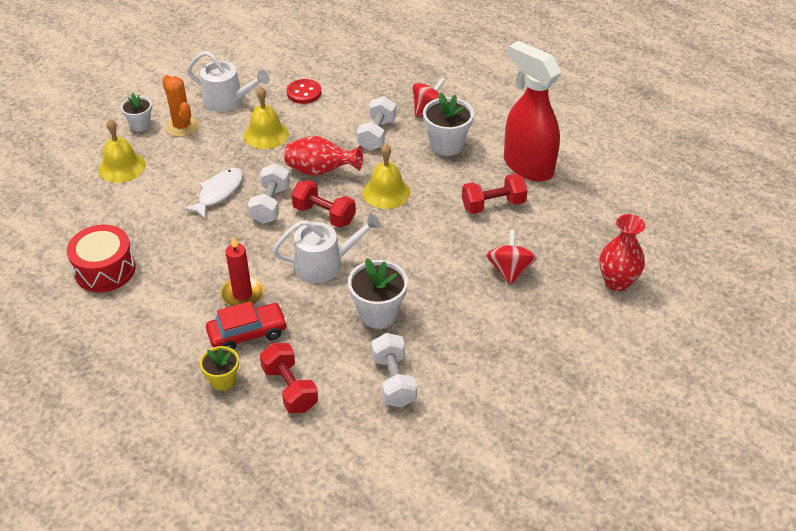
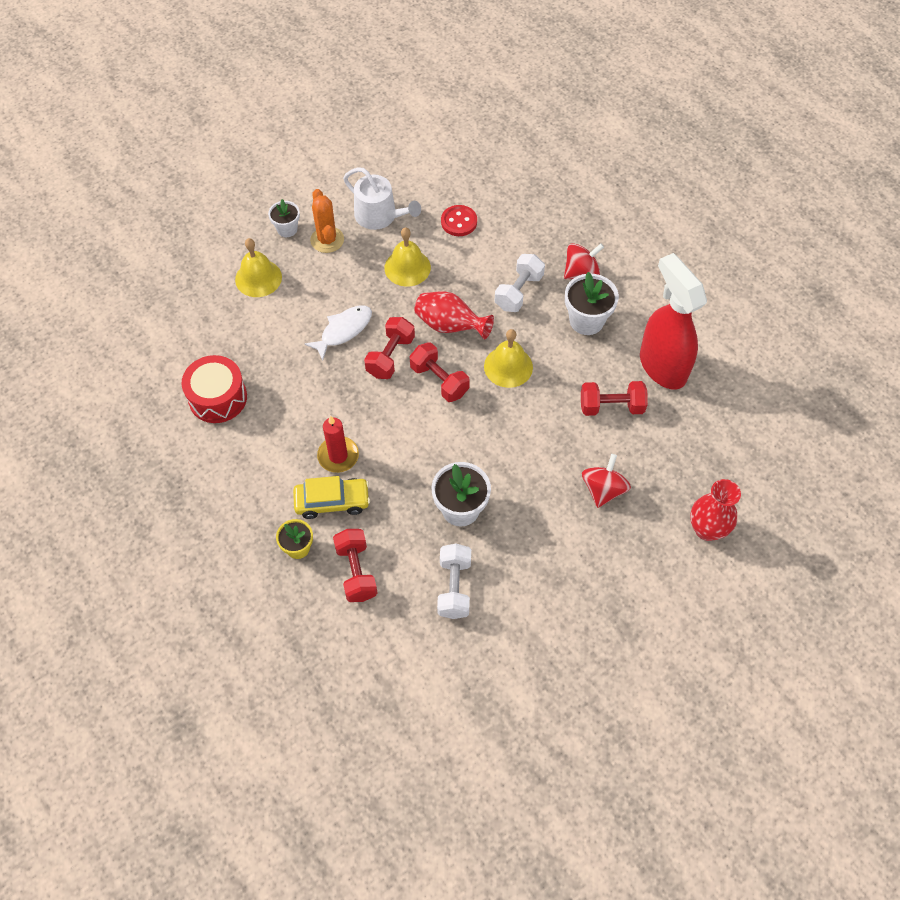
camera: 15 degrees right, 15 degrees up
(247, 333) = (332, 501): red car -> yellow car
(271, 205) = (390, 356): white dumbbell -> red dumbbell
(324, 264) = (424, 439): white watering can -> none

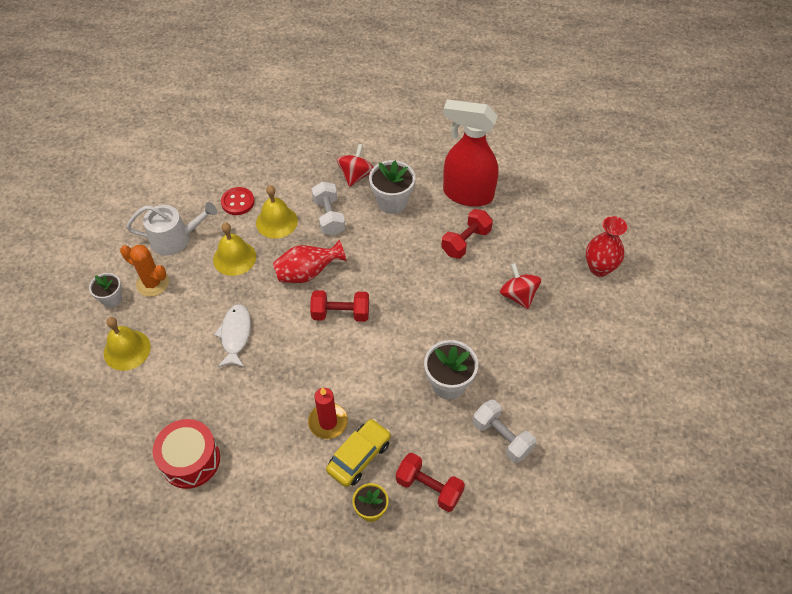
camera: 45 degrees left, 5 degrees down
(390, 356) = (289, 325): red dumbbell -> none
(508, 366) = (375, 268): yellow bell -> yellow bell (276, 221)

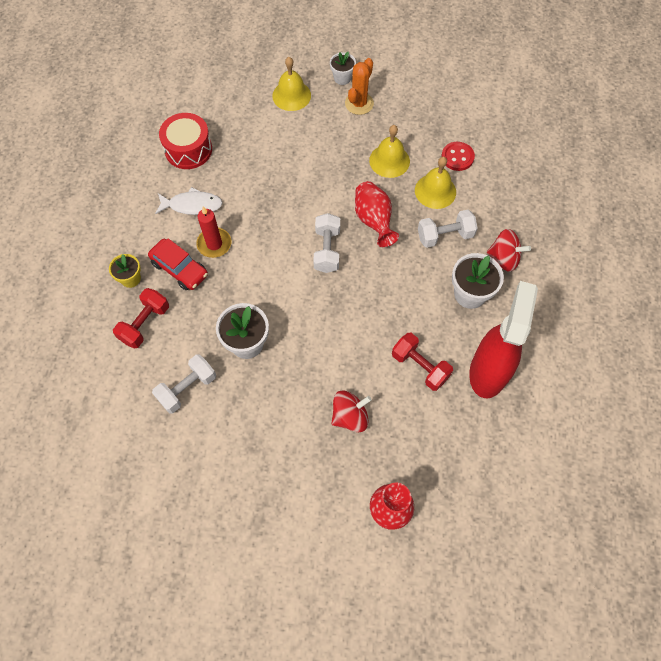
camera: 90 degrees right, 10 degrees up
(175, 239) = (409, 113): white watering can -> none
(235, 335) = (304, 169): white fish -> white fish (192, 205)
(341, 314) = (327, 250): red dumbbell -> white dumbbell
(359, 456) = (180, 269): yellow car -> red car

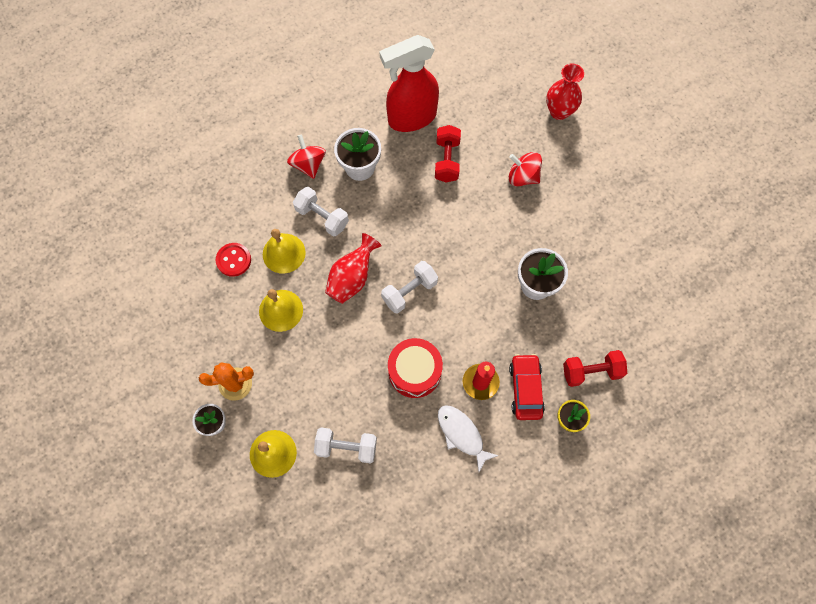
camera: 130 degrees left, 5 degrees up
(187, 388) = (605, 295): white dumbbell -> white dumbbell (346, 447)
(188, 149) = (410, 493): red drum -> red drum (414, 371)

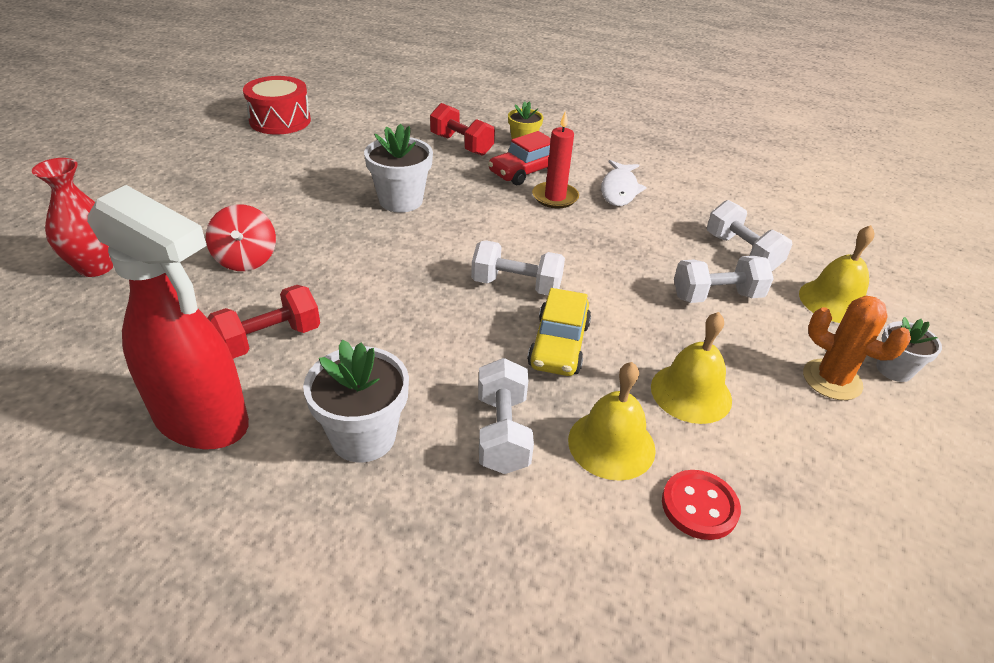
camera: 130 degrees left, 30 degrees down
(308, 164) = (418, 517): red spinning top -> none
(325, 390) = (716, 296): none -> white dumbbell
(352, 278) = (559, 345): red vase -> yellow car
(414, 371) = (603, 241): red drum -> red drum (280, 121)

